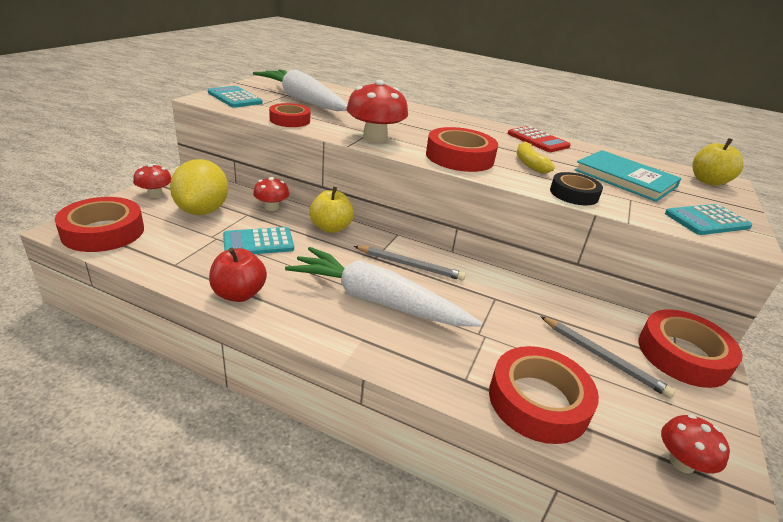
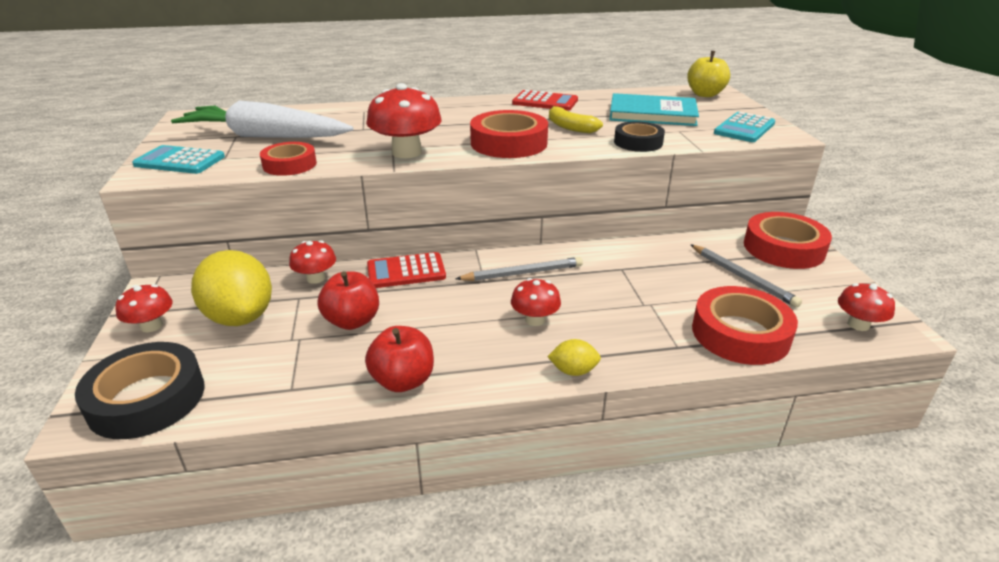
camera: 30 degrees left, 0 degrees up
(103, 232) = (147, 398): red tape -> black tape
(258, 242) = (352, 321): turquoise calculator -> red apple
(331, 228) = (406, 271): yellow apple -> red calculator
(357, 350) = (573, 371): none -> yellow lemon
(376, 301) = (535, 319): white carrot -> red mushroom
(603, 358) = (742, 277): grey pencil -> grey pencil turned 45 degrees clockwise

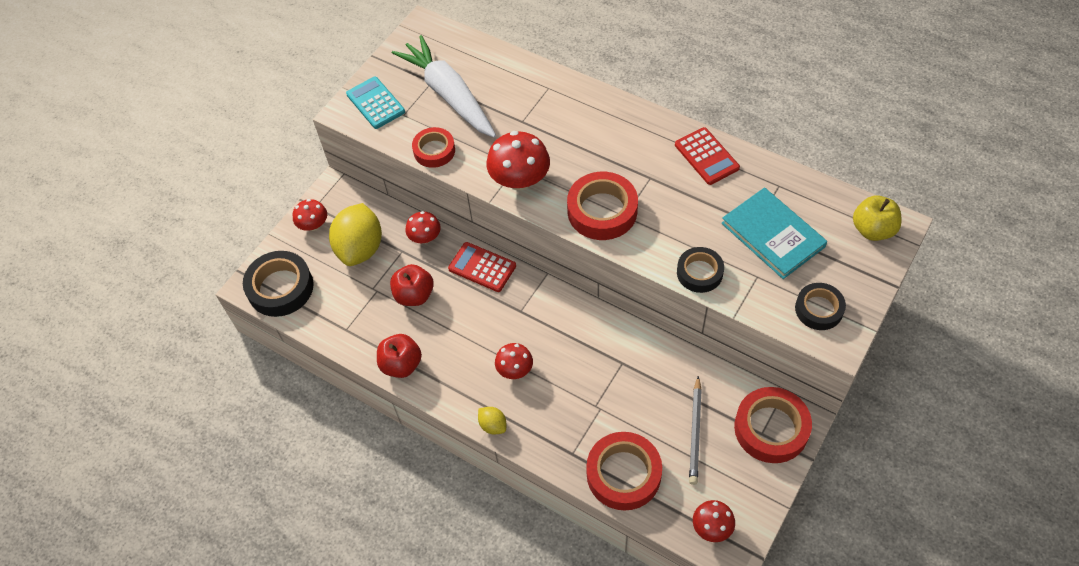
camera: 45 degrees right, 25 degrees up
(522, 273) = (552, 321): grey pencil -> none
(570, 127) = (675, 215): yellow banana -> none
(744, 128) = (819, 309): turquoise calculator -> black tape

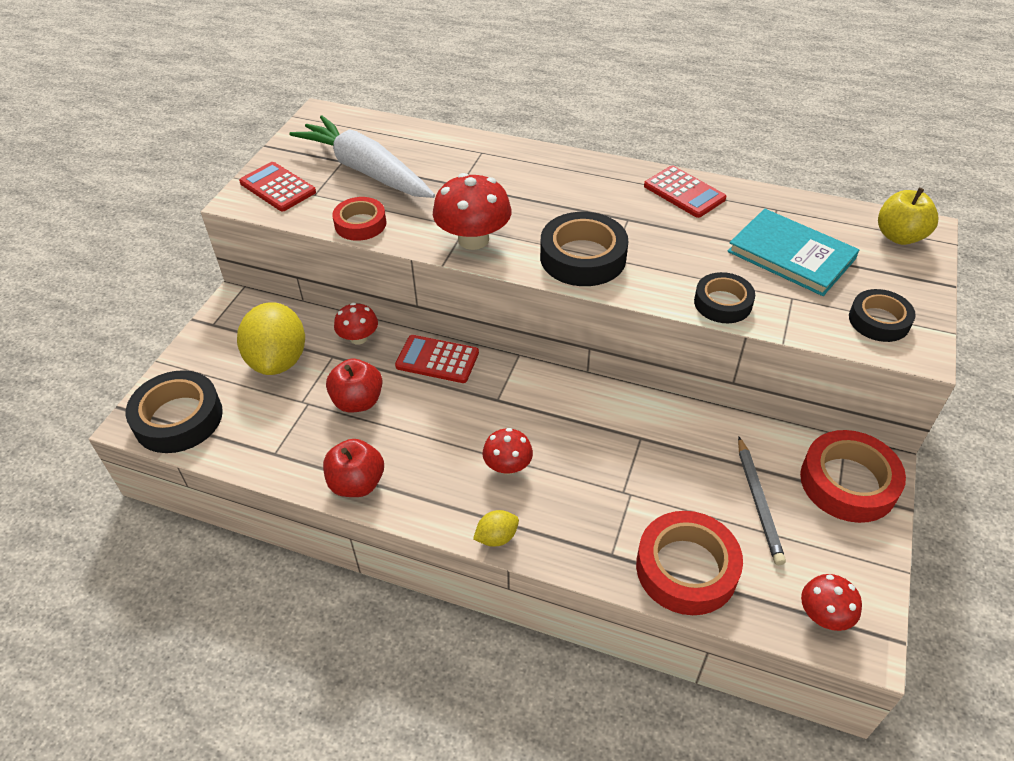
camera: 15 degrees left, 10 degrees down
(313, 225) = (213, 343): red mushroom -> none
(375, 103) = (277, 187): turquoise calculator -> red calculator
(493, 425) = (496, 537): yellow lemon -> yellow lemon turned 60 degrees counterclockwise
(602, 211) = (583, 257): red tape -> black tape

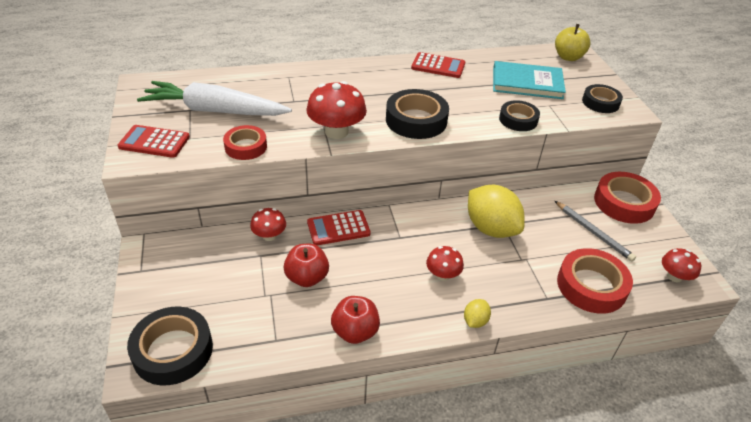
camera: 35 degrees left, 5 degrees down
(278, 360) = (220, 275): yellow lemon -> yellow lemon (491, 228)

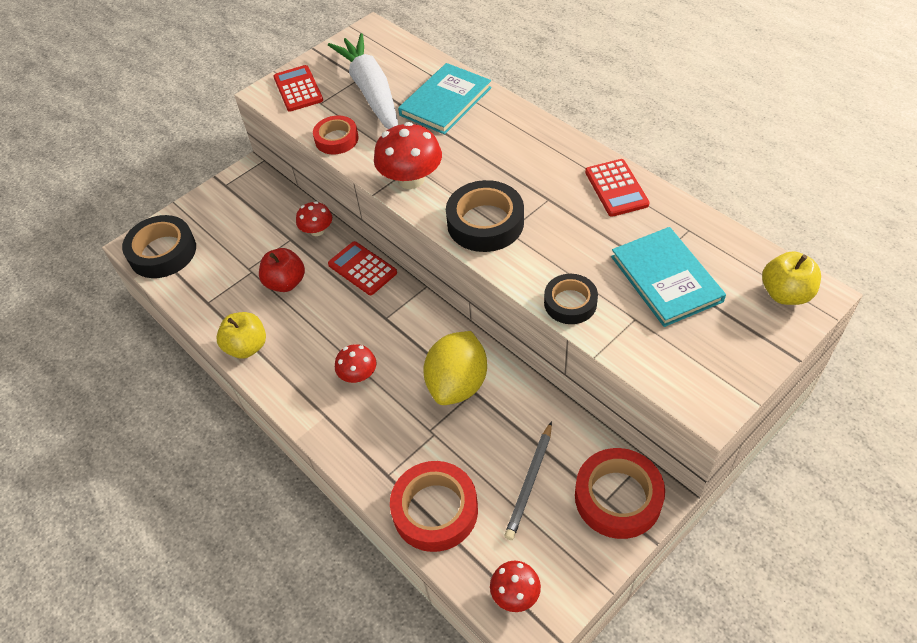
camera: 65 degrees right, 10 degrees up
(274, 86) = (445, 101): none -> turquoise book
(355, 331) = (247, 347): red apple -> yellow apple
(475, 321) = (315, 427): yellow lemon -> none
(600, 102) = (696, 367): black tape -> none

